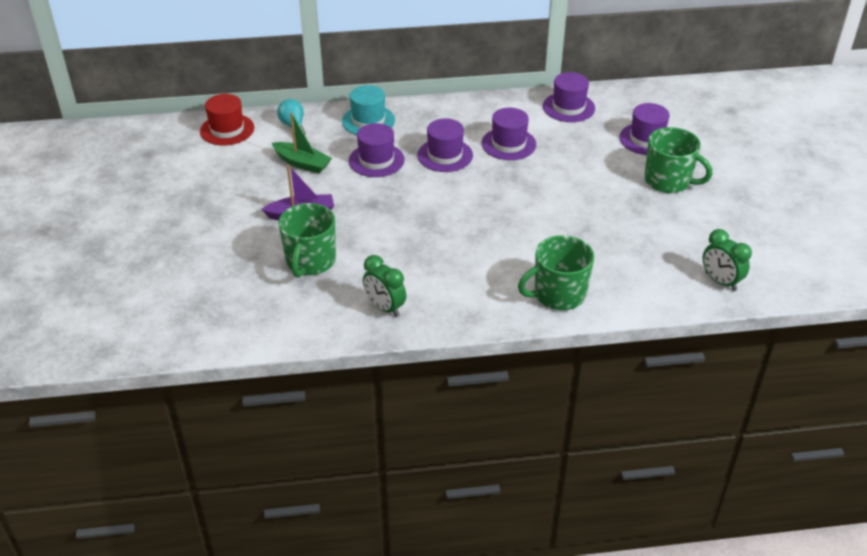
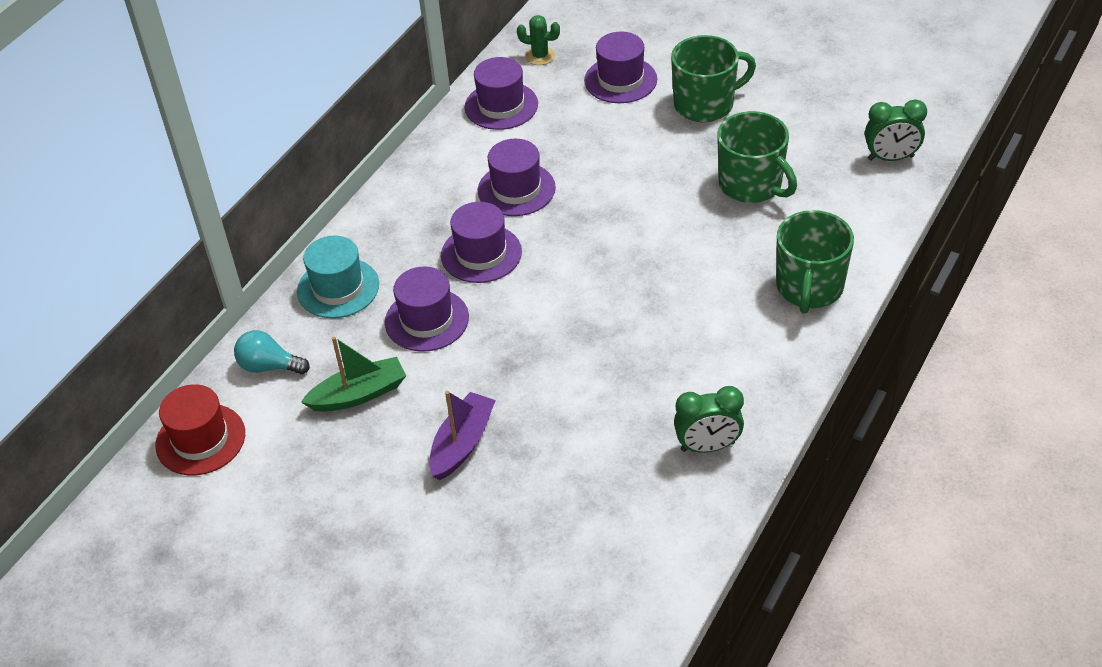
camera: 50 degrees left, 5 degrees up
(310, 261) = (562, 478): green mug -> green mug (751, 185)
(627, 101) = (540, 56): none -> green cactus

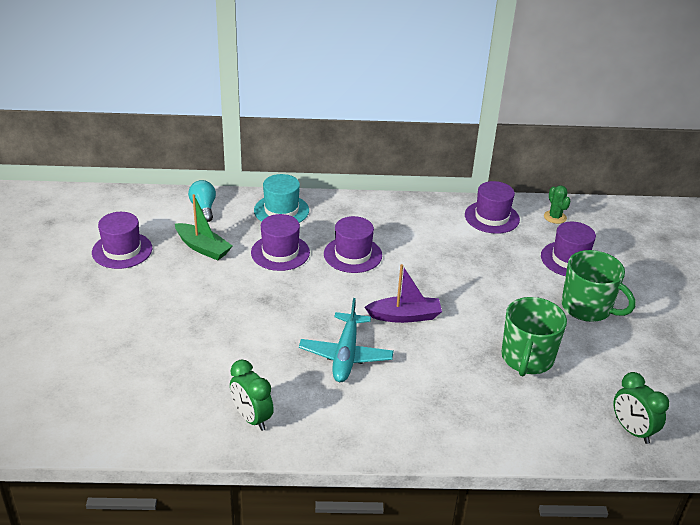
camera: 55 degrees right, 10 degrees down
(200, 439) = (136, 205): red hat -> none
(462, 443) = (188, 302): purple boat -> purple boat (405, 316)
(516, 189) = (422, 249): purple hat -> purple hat (122, 250)
(656, 327) = (346, 355): none -> turquoise plane
(809, 288) = (446, 425): green mug -> none

